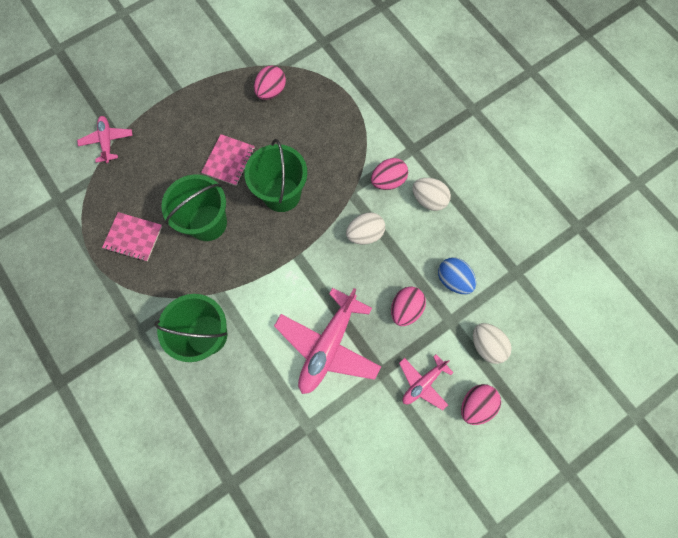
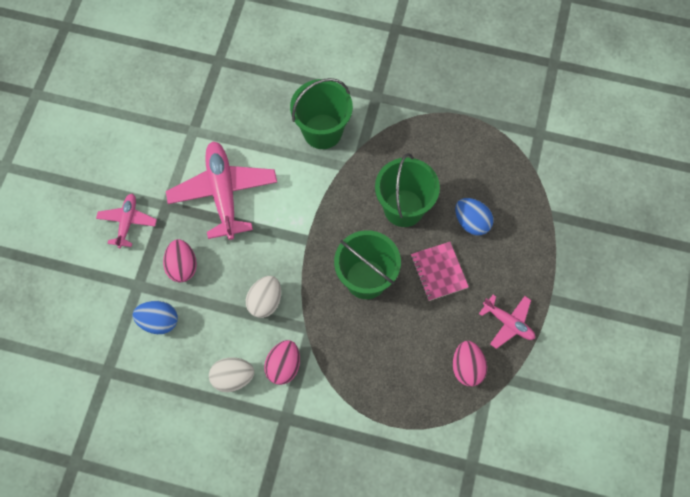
camera: 140 degrees right, 5 degrees down
(107, 141) = (555, 206): pink plane -> pink plane (508, 323)
(133, 237) = (449, 152): pink notebook -> none
(173, 175) = (471, 222): none -> blue egg
(475, 404) = (74, 238): pink egg -> none
(486, 345) = (94, 289): white egg -> none

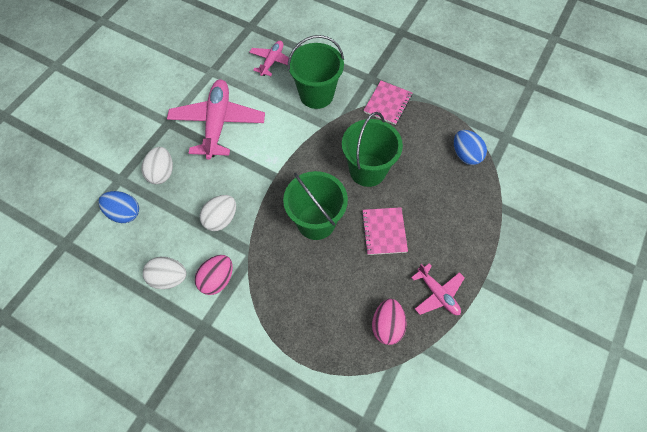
camera: 15 degrees right, 5 degrees down
(127, 222) = (131, 128): pink plane -> pink plane (272, 61)
(182, 266) = (162, 173): pink egg -> white egg
(404, 123) = (387, 103): none -> pink notebook
(471, 222) = (425, 196): blue egg -> blue egg (465, 155)

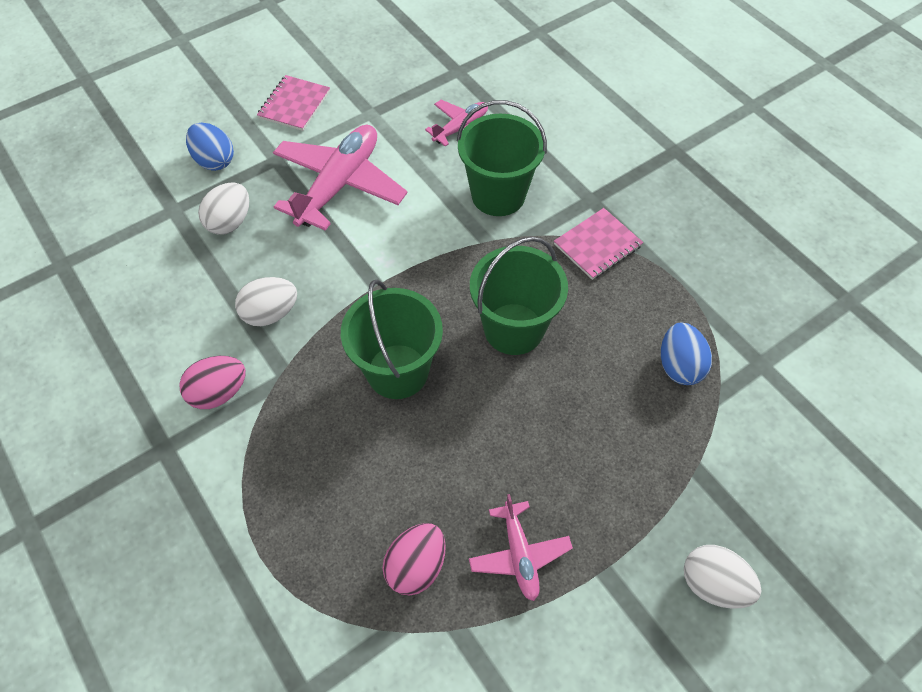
camera: 25 degrees right, 5 degrees down
(124, 213) = (154, 255): blue egg -> blue egg (214, 160)
(169, 278) = (159, 363): white egg -> white egg (713, 584)
(384, 231) = (489, 427): pink notebook -> pink notebook (294, 105)

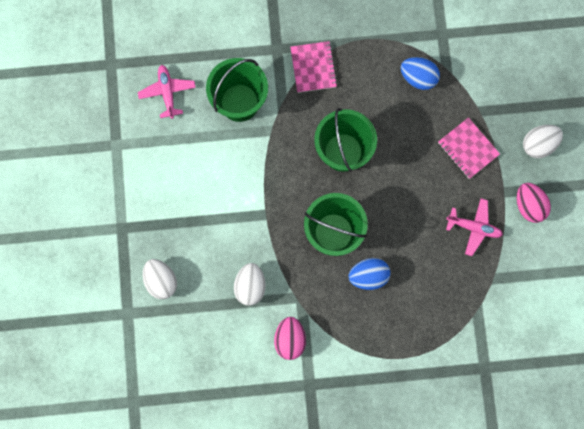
camera: 60 degrees left, 20 degrees up
(214, 160) = (98, 269): blue egg -> blue egg (368, 276)
(294, 105) = (75, 192): pink notebook -> pink notebook (468, 148)
(339, 185) = (170, 197): pink plane -> none
(416, 566) = (451, 281): pink egg -> pink egg (529, 205)

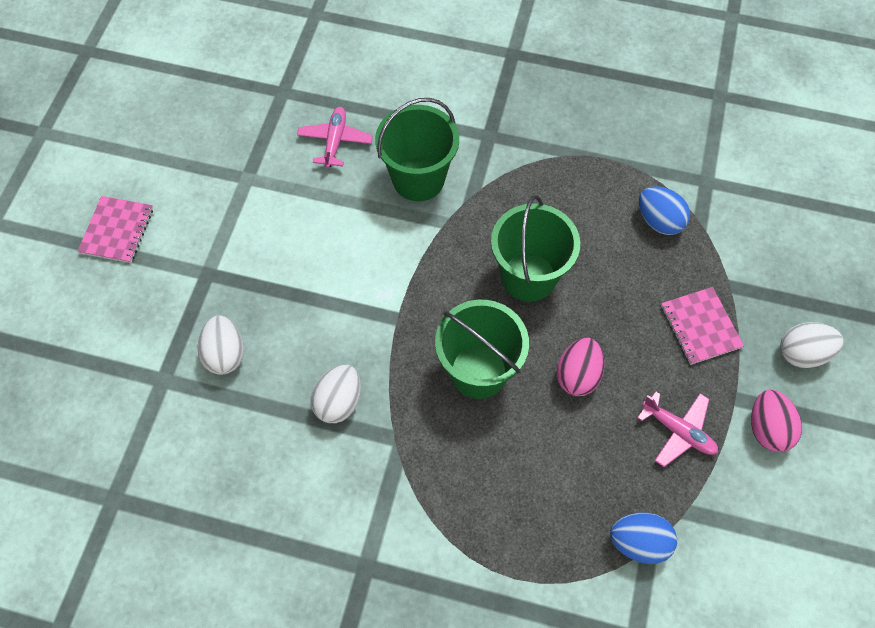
camera: 20 degrees right, 15 degrees down
(290, 339) = (363, 492): pink egg -> pink egg (577, 375)
(313, 67) = (526, 169): pink notebook -> pink notebook (117, 231)
(368, 276) = (506, 444): blue egg -> blue egg (639, 542)

